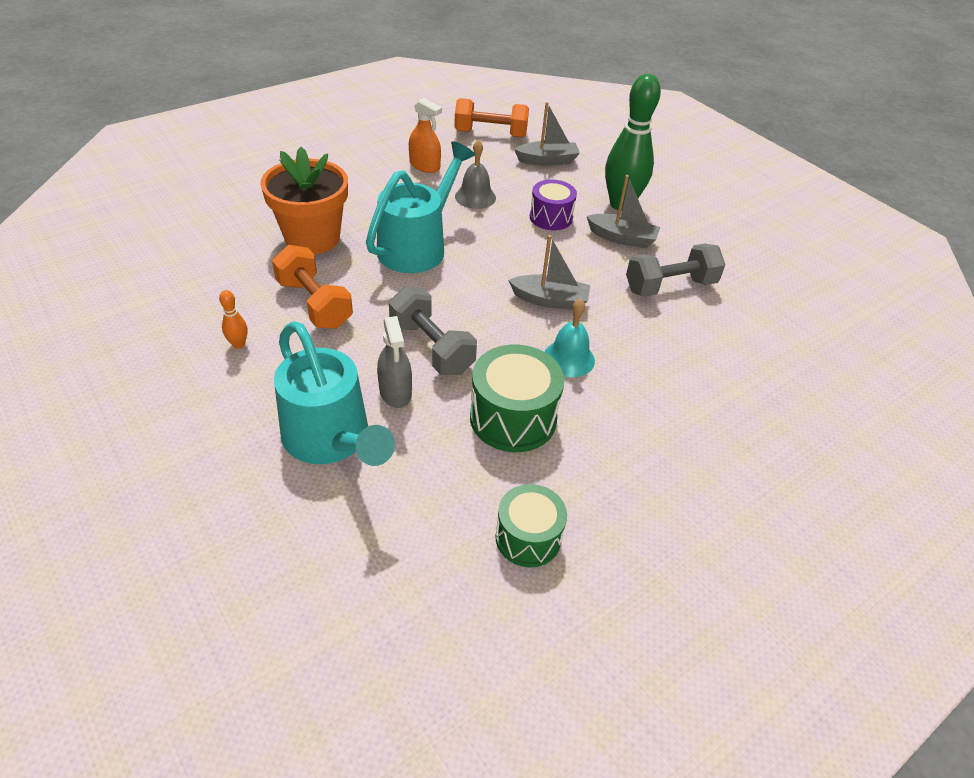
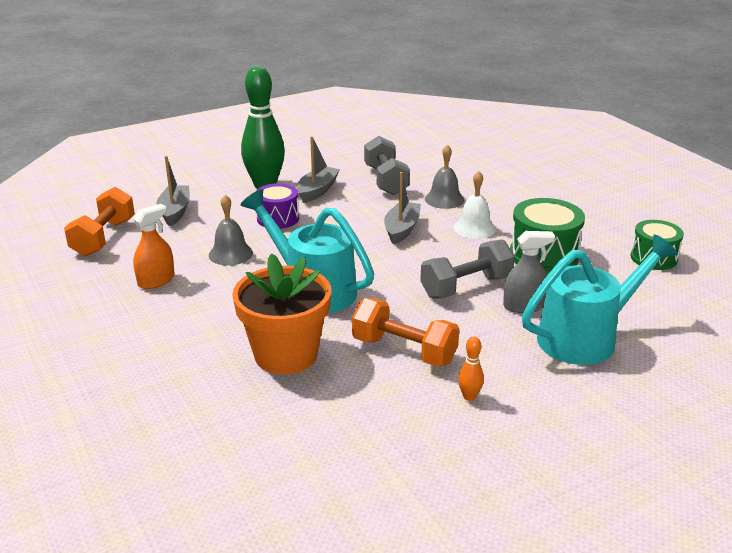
camera: 80 degrees left, 15 degrees down
(314, 304) = (404, 351): orange dumbbell -> orange dumbbell turned 60 degrees clockwise
(569, 358) = (474, 228): turquoise bell -> white bell
(637, 334) = (444, 199): none -> grey bell

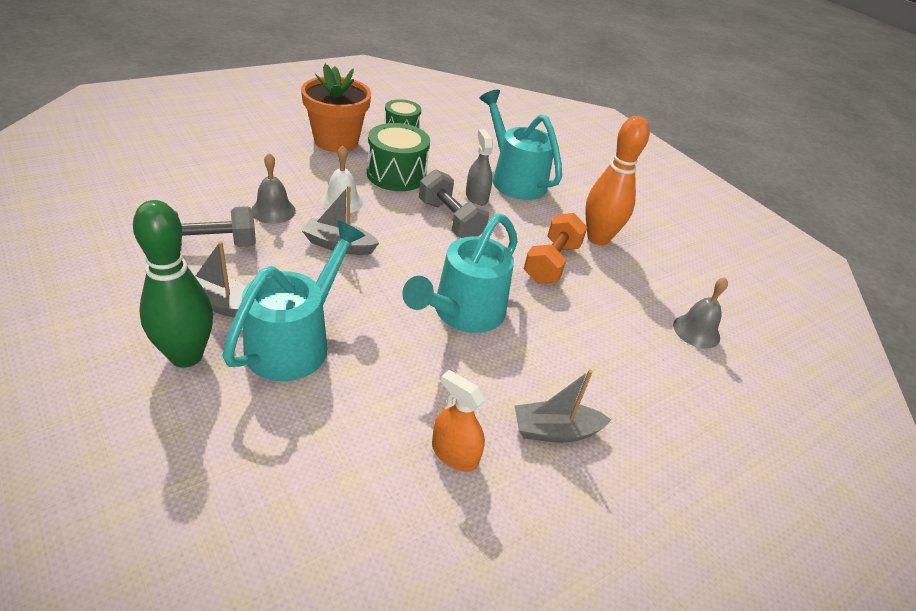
camera: 100 degrees left, 10 degrees up
(104, 238) = (329, 546): orange dumbbell -> none
(175, 212) = (251, 458): grey boat -> grey boat (555, 431)
(230, 254) = (387, 383): grey bell -> grey bell (696, 331)
(278, 218) = (296, 341): purple drum -> turquoise watering can
(286, 355) = (576, 333): orange flower pot -> orange flower pot (336, 141)
(469, 397) = (598, 238): orange bowling pin -> orange bowling pin, size x2.47

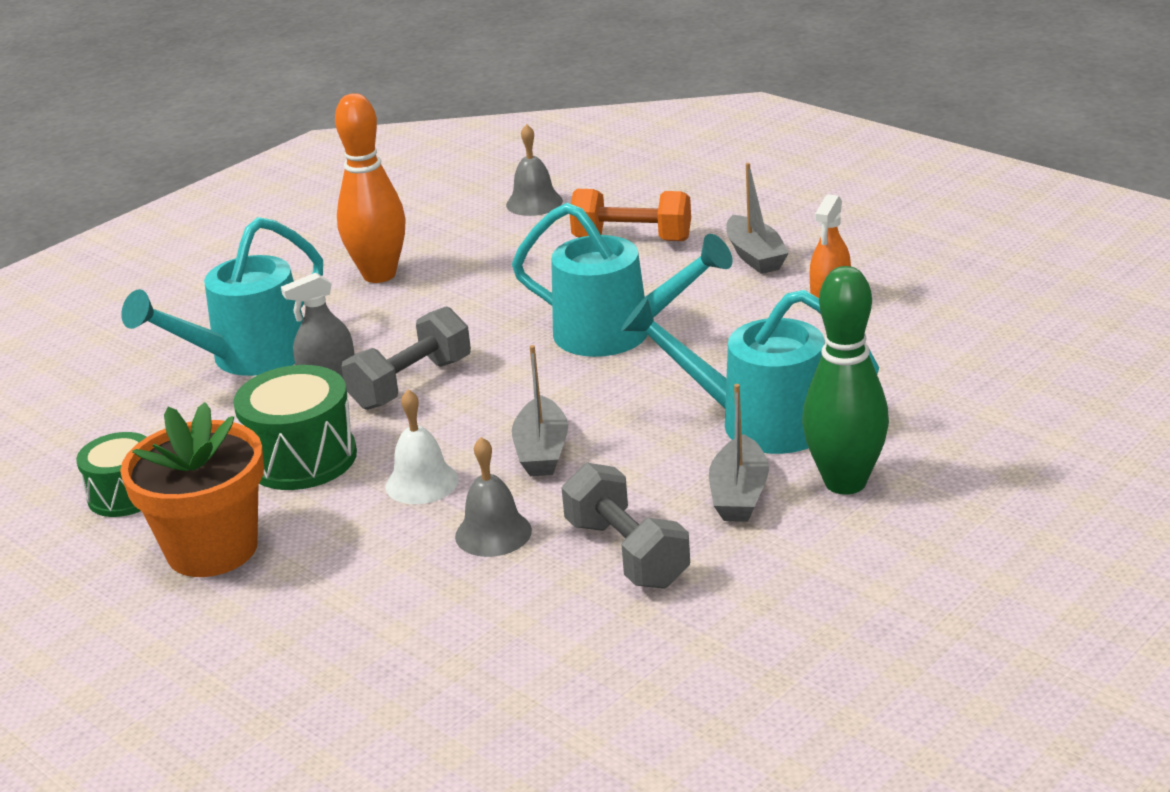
camera: 95 degrees left, 10 degrees down
(551, 263) = (464, 297): orange dumbbell -> orange dumbbell (632, 239)

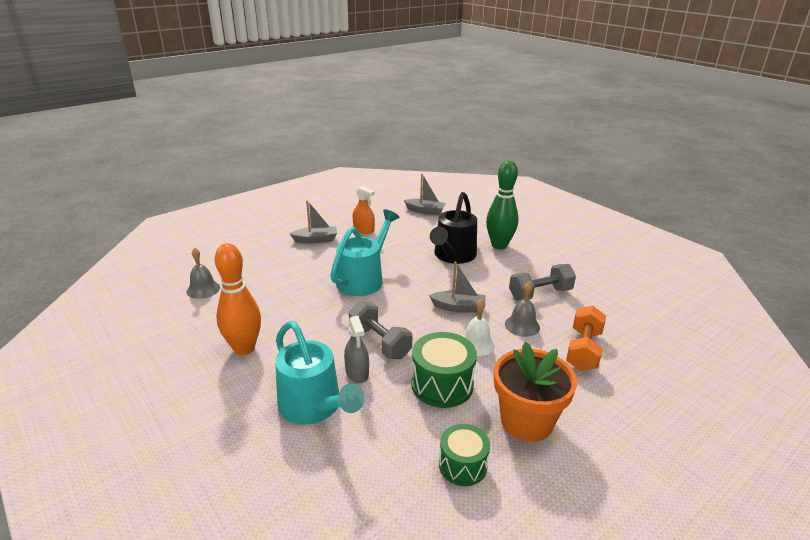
camera: 85 degrees left, 0 degrees up
(632, 239) = (273, 266): orange dumbbell -> orange dumbbell (583, 350)
(739, 494) = (503, 266): grey boat -> grey boat (425, 211)
(757, 422) = (452, 256): turquoise watering can -> black watering can

